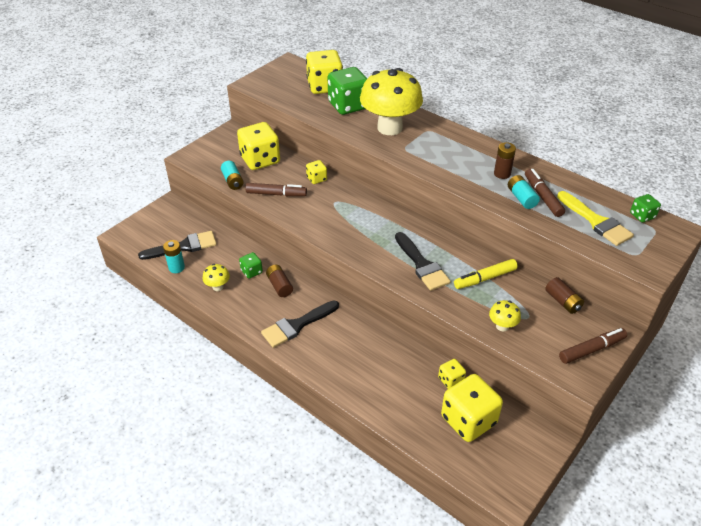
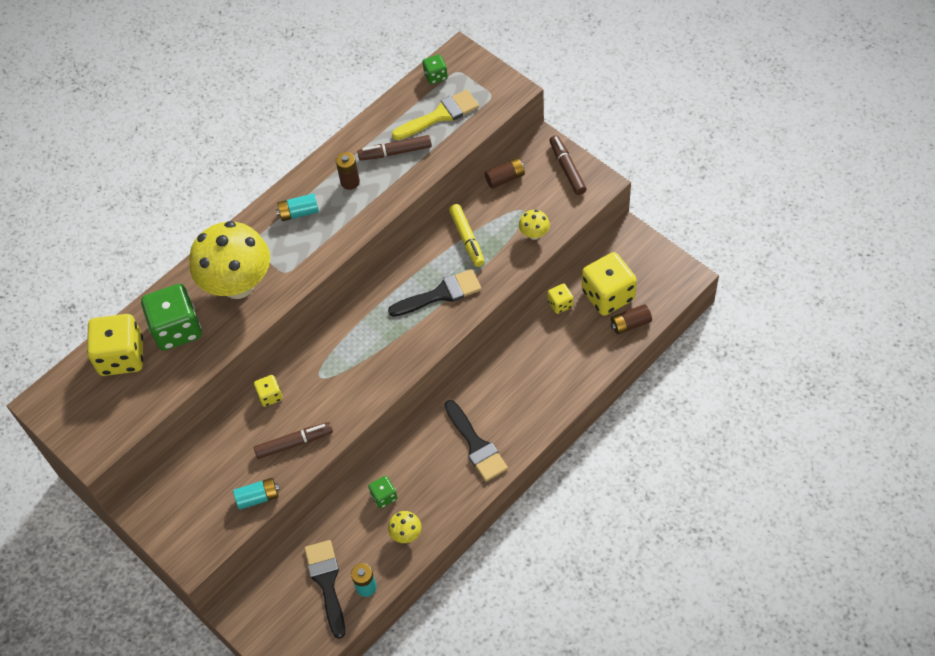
camera: 80 degrees left, 15 degrees up
(260, 160) = (216, 465): yellow dice -> none
(276, 194) = (294, 443): brown marker -> brown marker turned 60 degrees clockwise
(279, 286) = (412, 464): brown battery -> brown battery (630, 324)
(521, 198) = (395, 171): turquoise battery -> turquoise battery (299, 213)

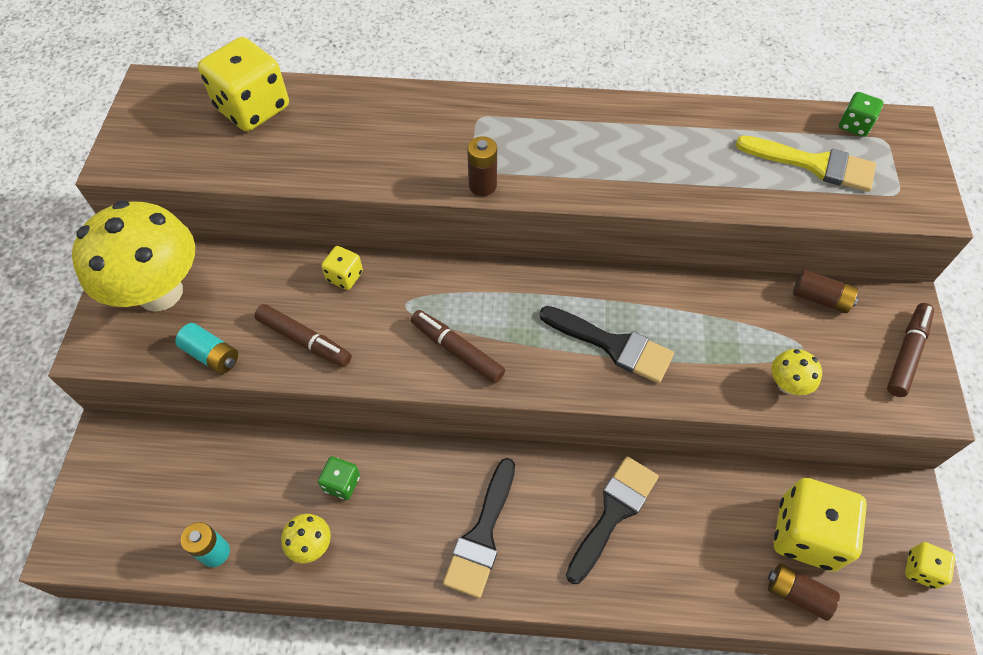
camera: 45 degrees right, 0 degrees up
(177, 329) = (322, 128): green dice -> none
(238, 285) = (420, 140): yellow mushroom -> yellow mushroom (160, 292)
(299, 213) = (556, 129): turquoise battery -> none
(327, 582) = (195, 505): black brush -> black brush (613, 512)
(350, 182) = (640, 145): brown battery -> brown battery (482, 185)
(395, 152) = (721, 158): brown marker -> brown marker (457, 350)
(467, 239) = (706, 319): yellow marker -> none
(560, 304) = (740, 486): yellow dice -> yellow dice (921, 569)

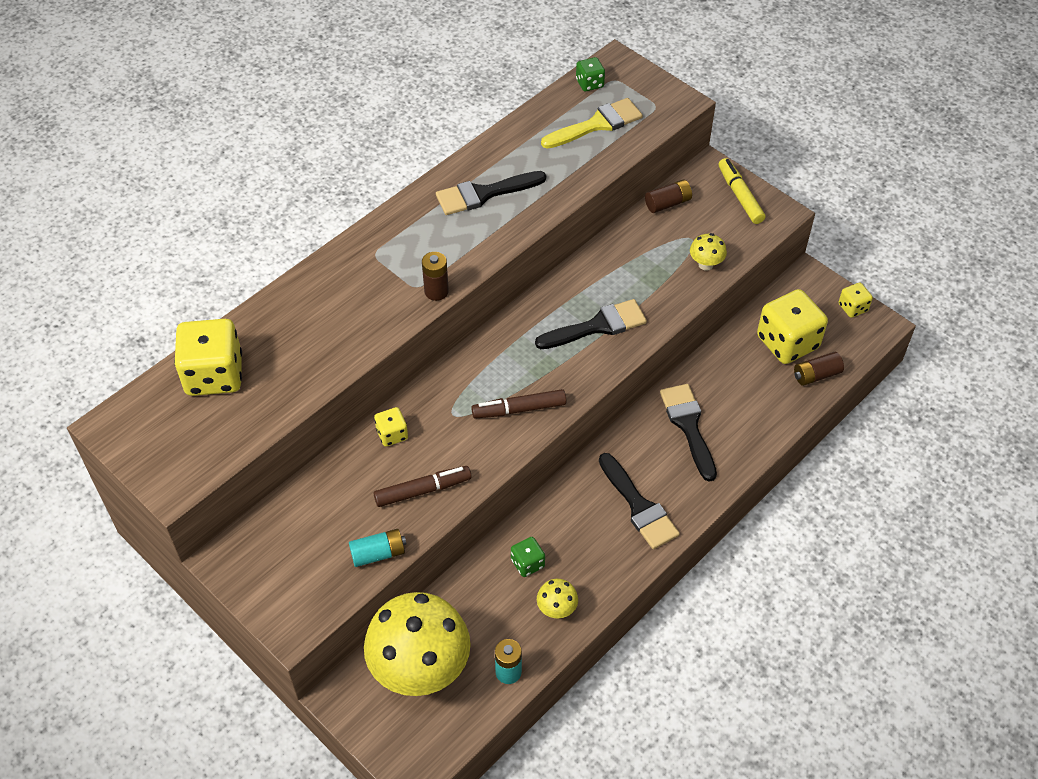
camera: 50 degrees left, 5 degrees down
(160, 292) = (285, 557): yellow mushroom -> yellow mushroom (420, 669)
(630, 142) = (484, 194): none -> black brush
(906, 353) = (740, 196): brown marker -> yellow marker

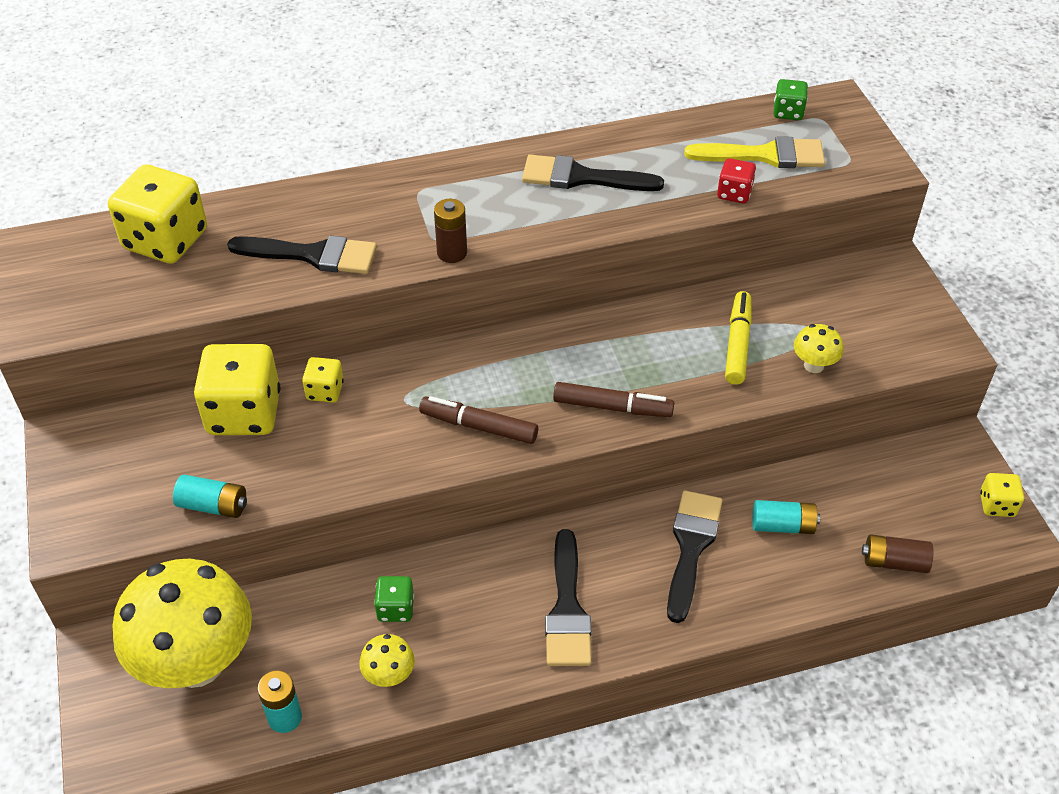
camera: 30 degrees right, 5 degrees down
(423, 490) = (310, 463): brown marker -> brown marker (612, 407)
(596, 163) = (734, 193): none -> red dice
(597, 326) = (634, 378): black brush -> black brush (313, 255)
(668, 203) = (815, 282): brown battery -> none
(735, 384) = (782, 525): none -> turquoise battery
(740, 196) = (911, 308): yellow marker -> yellow marker (738, 344)
(787, 342) = (882, 508): yellow dice -> yellow dice (244, 413)

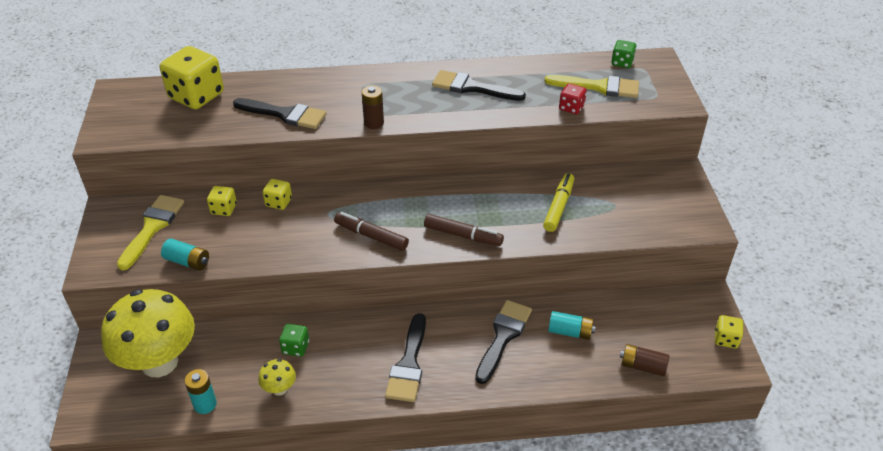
camera: 10 degrees right, 5 degrees down
(142, 458) = (152, 227): none -> yellow brush
(244, 413) = (224, 209): yellow dice -> yellow dice, size x0.49
(813, 365) = (607, 226): yellow mushroom -> none

